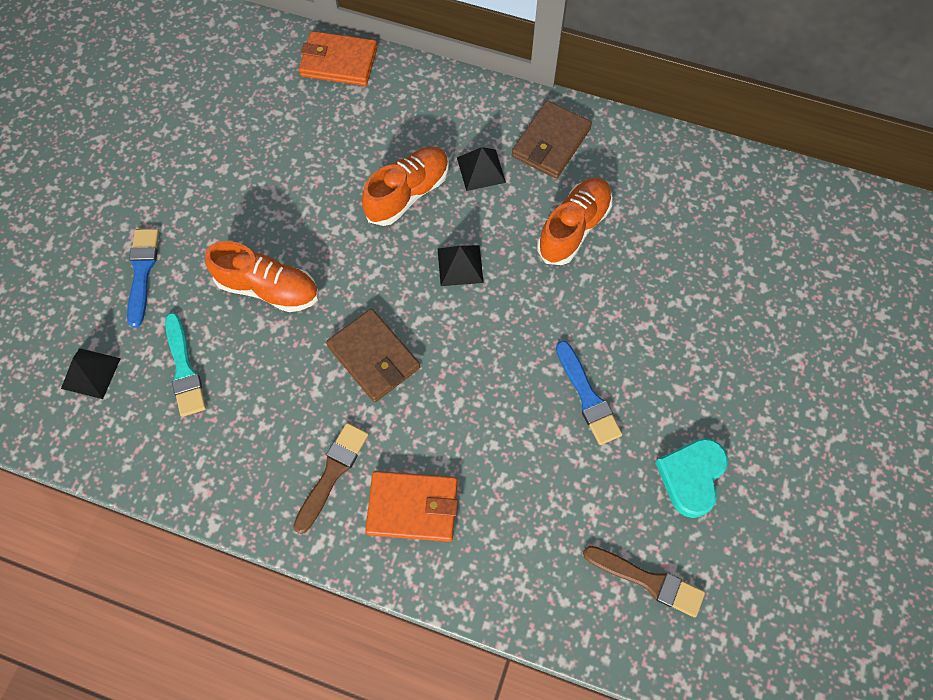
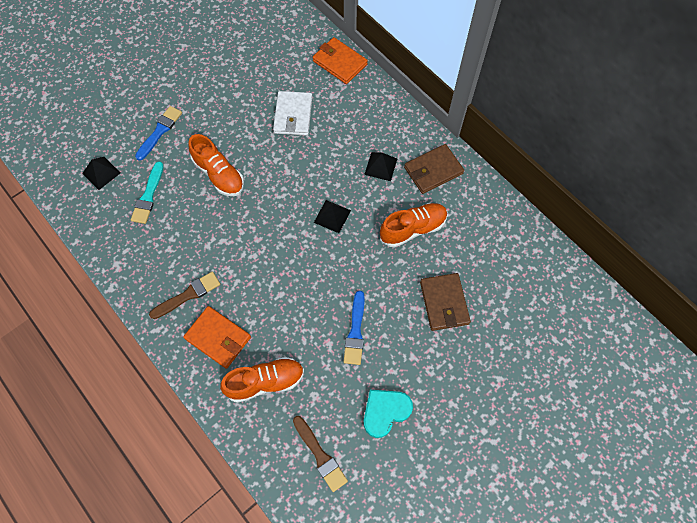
camera: 30 degrees right, 0 degrees up
(320, 160) = (293, 115): none -> white wallet
(373, 357) = (250, 243): brown wallet -> brown wallet (444, 303)
(408, 193) = (329, 159): orange shoe -> orange shoe (265, 382)

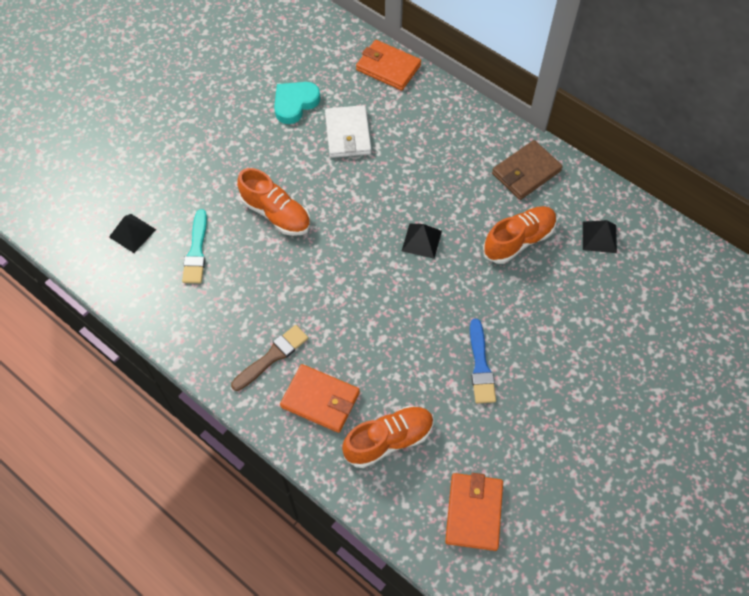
camera: 10 degrees left, 5 degrees down
(160, 131) = (192, 175): blue brush -> none
(320, 455) = (474, 512): brown brush -> orange wallet
(380, 166) = (464, 176): black pyramid -> black pyramid (599, 237)
(385, 412) = (537, 450): turquoise heart -> turquoise heart (295, 103)
(444, 303) = (574, 317): brown wallet -> none

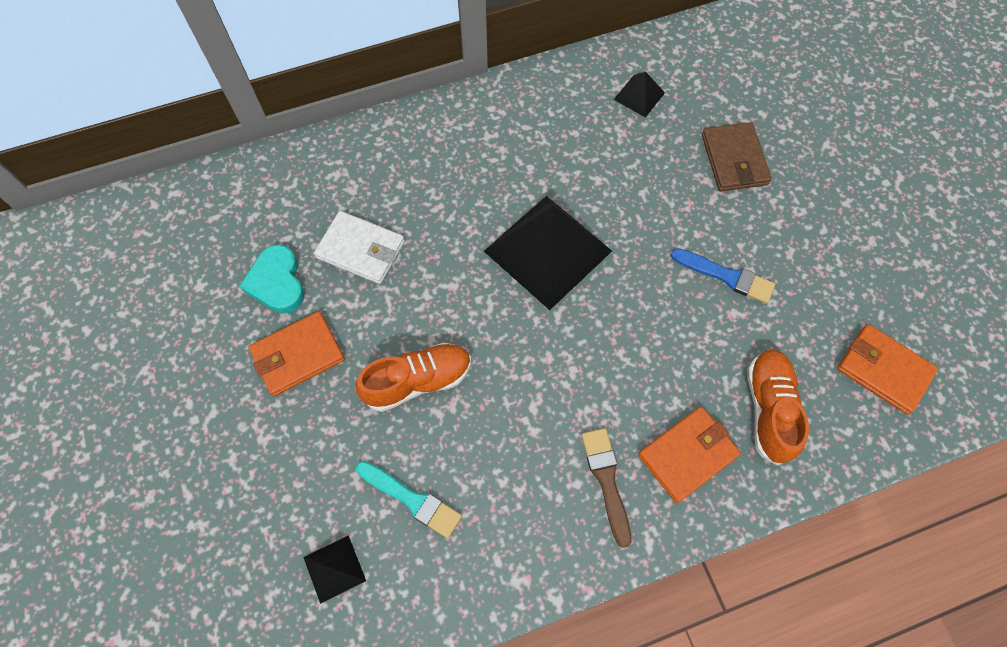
camera: 60 degrees left, 5 degrees up
(388, 67) = (300, 163): orange wallet -> orange wallet (298, 355)
(421, 241) = (548, 251): black pyramid -> black pyramid, size x2.22
(518, 240) = (602, 164): orange shoe -> none
(526, 172) = (526, 113): brown wallet -> brown wallet (734, 160)

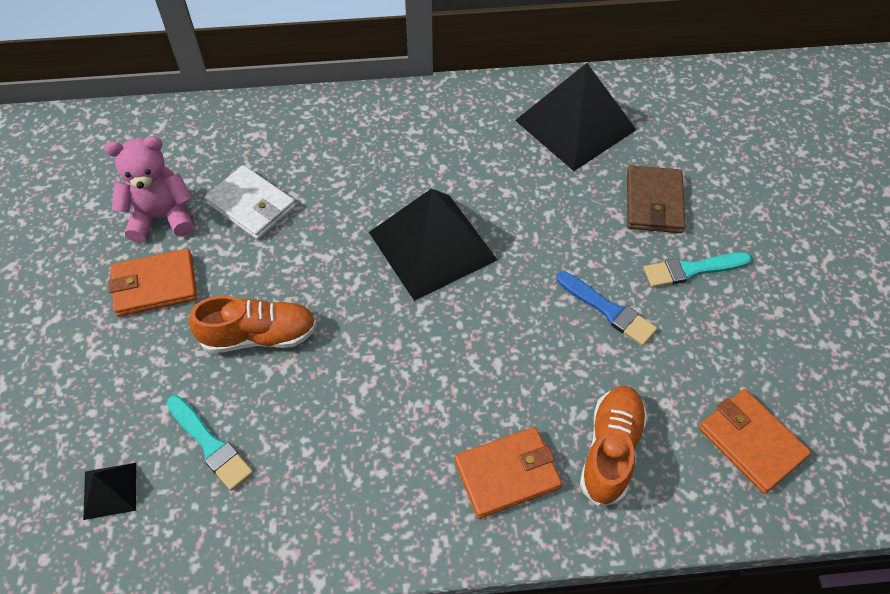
camera: 15 degrees right, 10 degrees down
(277, 282) = (162, 217): turquoise heart -> pink teddy bear
(606, 480) = (413, 477): brown brush -> none
(639, 96) = (575, 125): black pyramid -> black pyramid, size x2.22
(787, 219) = (691, 270): none -> turquoise brush

